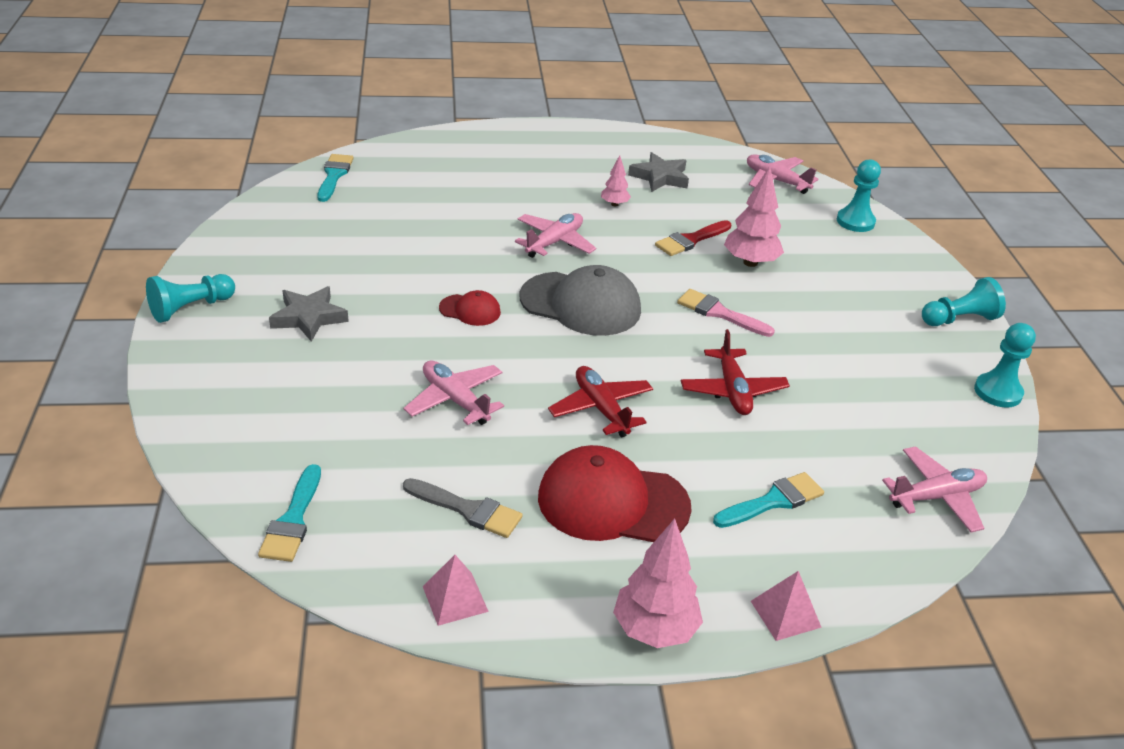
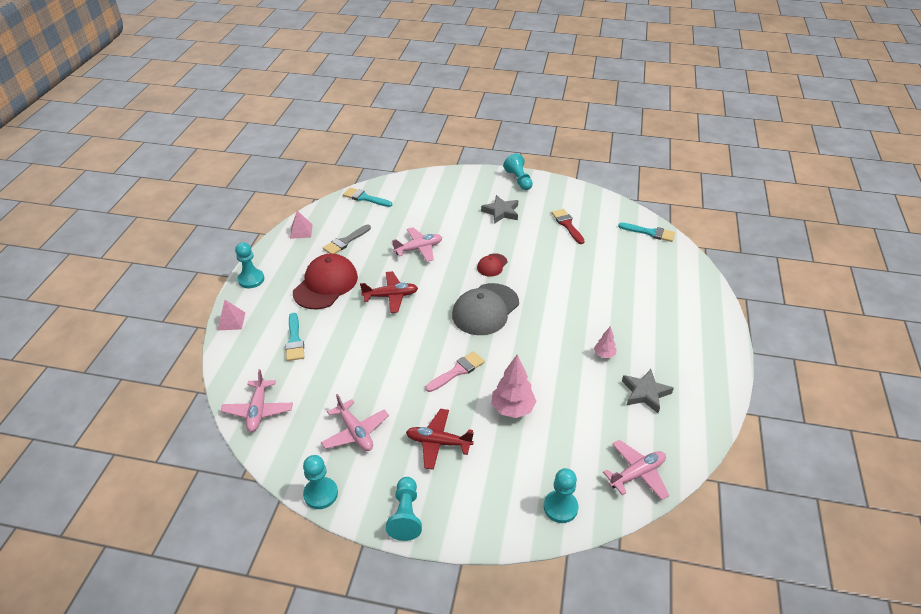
camera: 110 degrees right, 5 degrees up
(554, 242) = (557, 313): pink plane -> pink plane (355, 432)
(654, 630) = (251, 279): pink tree -> turquoise pawn
(690, 240) = (548, 383): red brush -> red brush (567, 225)
(732, 391) = (382, 352): red plane -> red plane (438, 442)

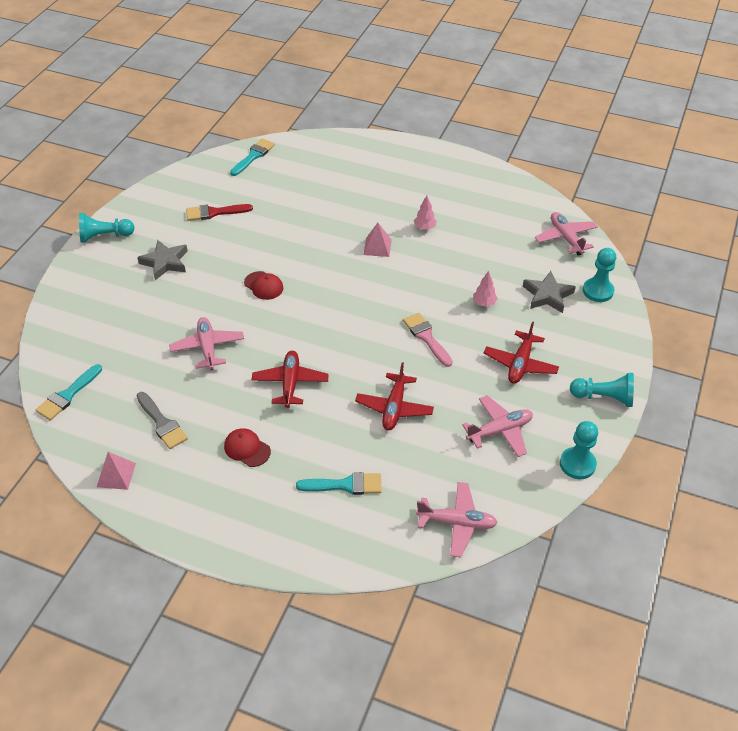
camera: 80 degrees left, 5 degrees up
(231, 321) = (290, 559): pink pyramid -> pink pyramid (377, 247)
(251, 279) = (207, 537): turquoise pawn -> none
(326, 284) = (247, 449): red cap -> red cap, size x0.50
(373, 359) = (394, 408): none -> red plane
(485, 309) = (337, 302): grey cap -> none
(512, 409) = (484, 303): pink tree -> pink tree, size x0.54
(645, 393) = (477, 212): grey star -> grey star (547, 295)

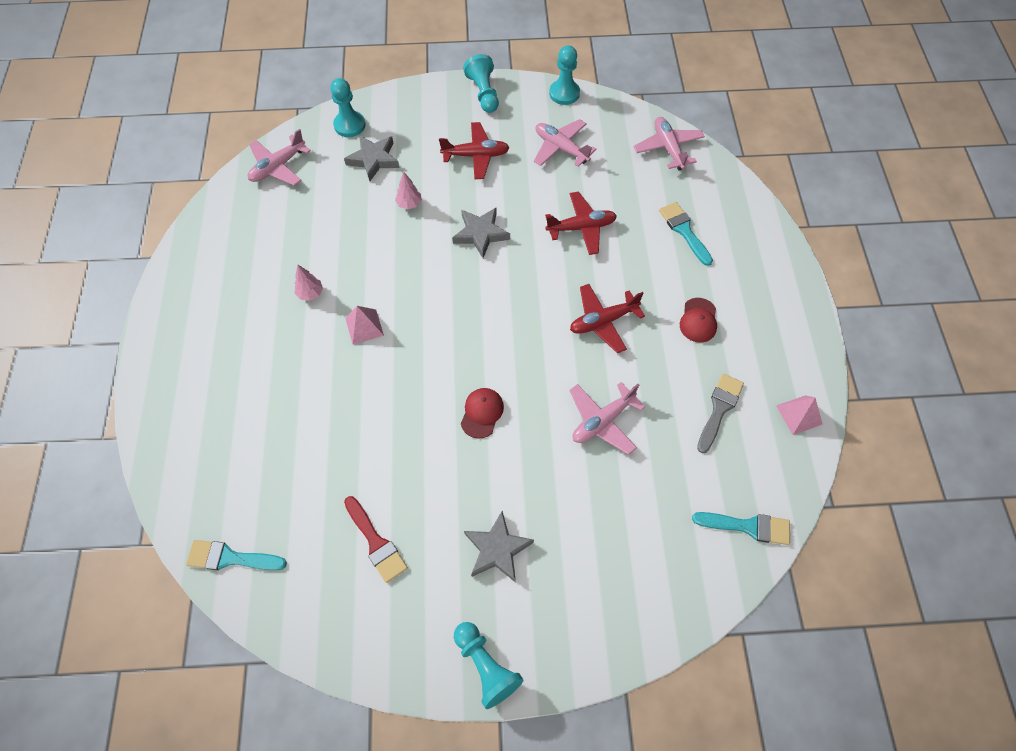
camera: 115 degrees left, 15 degrees up
(426, 337) = (480, 234): pink brush -> grey star

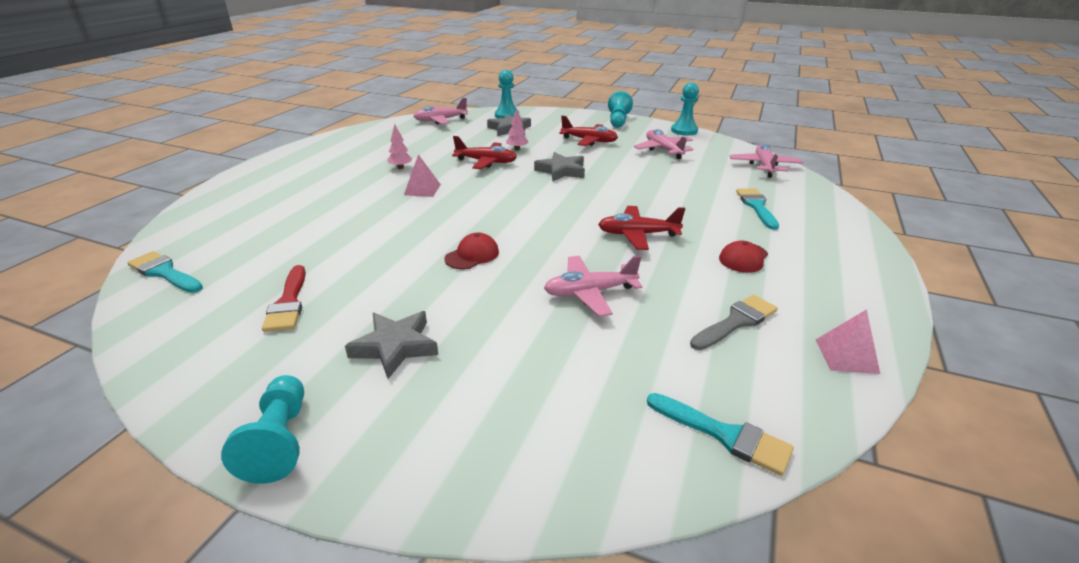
camera: 25 degrees right, 30 degrees down
(581, 228) = (654, 185): red plane -> red plane (486, 162)

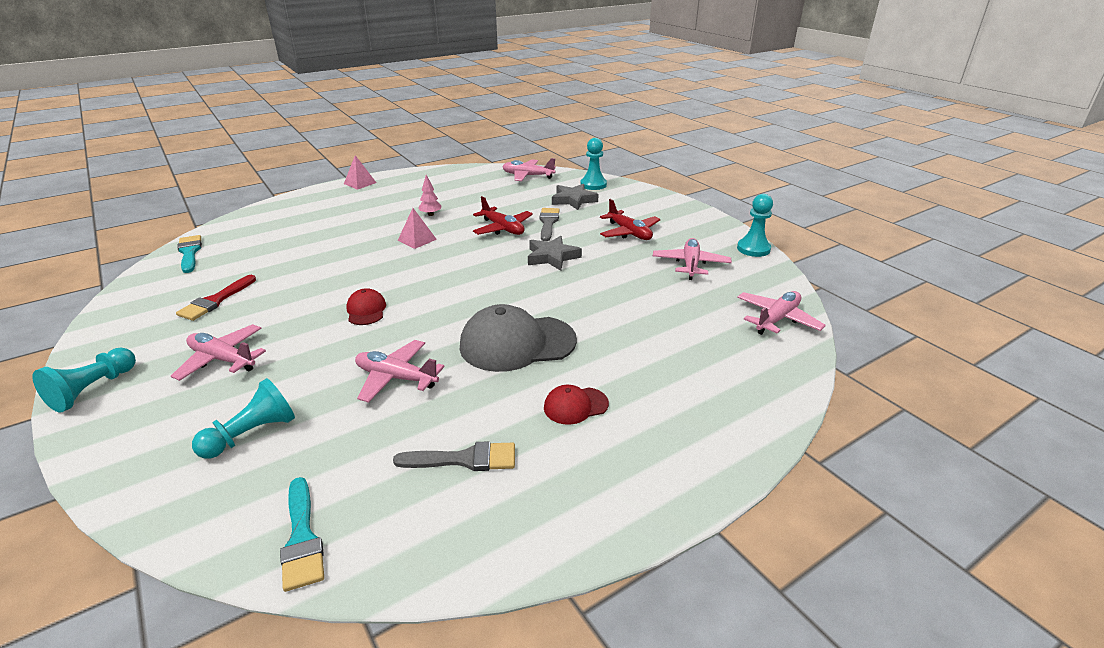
camera: 35 degrees right, 0 degrees up
(395, 346) = (222, 359): grey star -> pink plane
(472, 255) = (366, 310): red cap -> red cap turned 90 degrees counterclockwise
(517, 149) = (548, 223): pink tree -> grey brush
(618, 121) = (697, 218): turquoise pawn -> turquoise pawn (252, 434)
(637, 234) = (517, 343): red plane -> grey cap
(756, 206) = (684, 360): turquoise brush -> none
(846, 356) = (504, 541): pink pyramid -> pink pyramid (360, 183)

